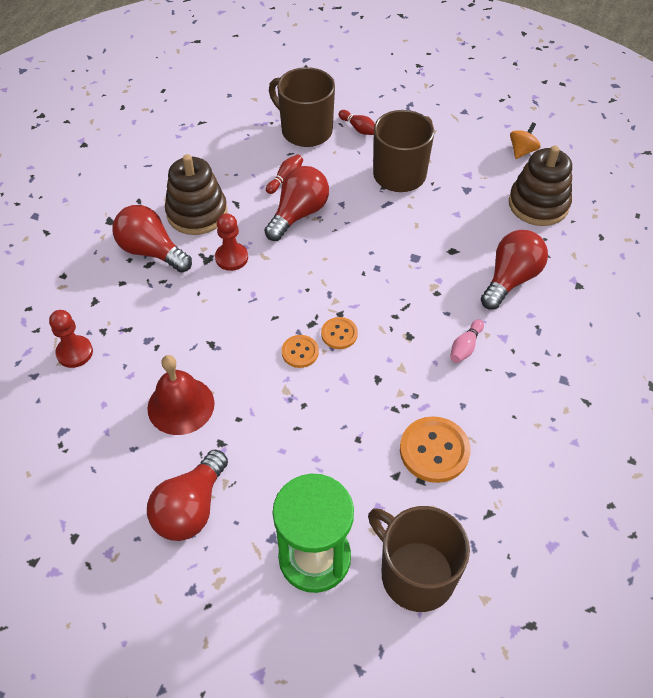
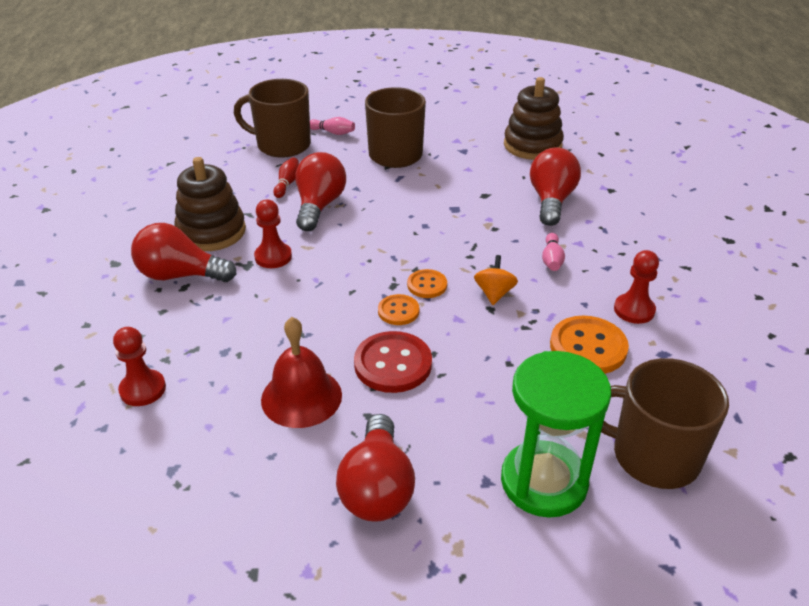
camera: 25 degrees left, 15 degrees down
(265, 403) = (393, 364): none -> red button
(359, 128) = (333, 132): red bowling pin -> pink bowling pin
(502, 429) = (634, 310): none -> red pawn
(522, 151) = (490, 115): orange spinning top -> orange spinning top (494, 293)

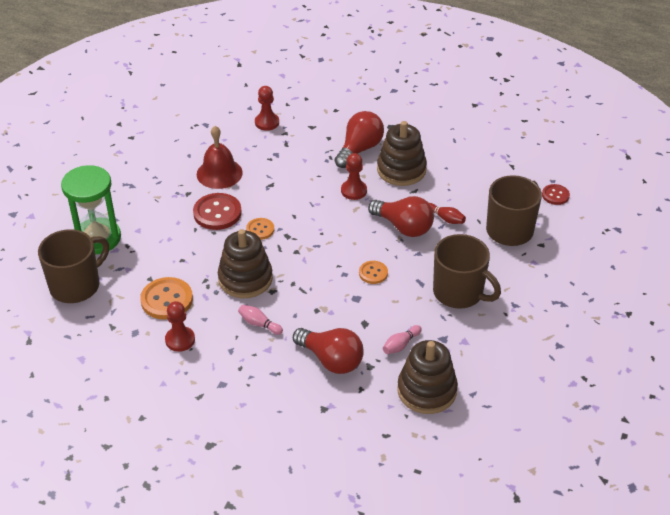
camera: 115 degrees right, 5 degrees up
(211, 132) = (555, 195): none -> red button
(333, 132) = (519, 265): pink bowling pin -> pink bowling pin (401, 345)
(377, 488) = (142, 182): red light bulb -> none
(427, 285) = (276, 251): orange button -> orange button (373, 273)
(494, 293) = (245, 279): orange spinning top -> brown stacking toy

